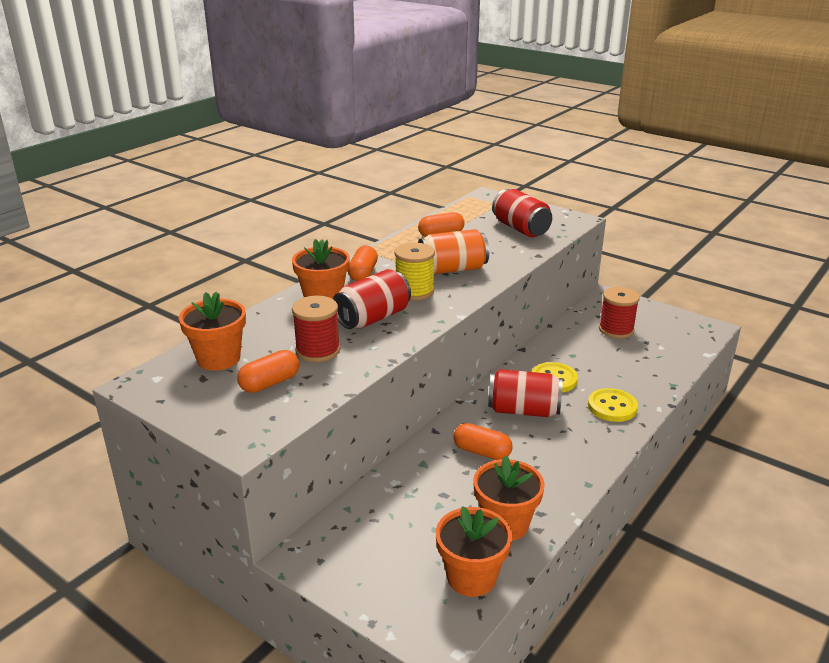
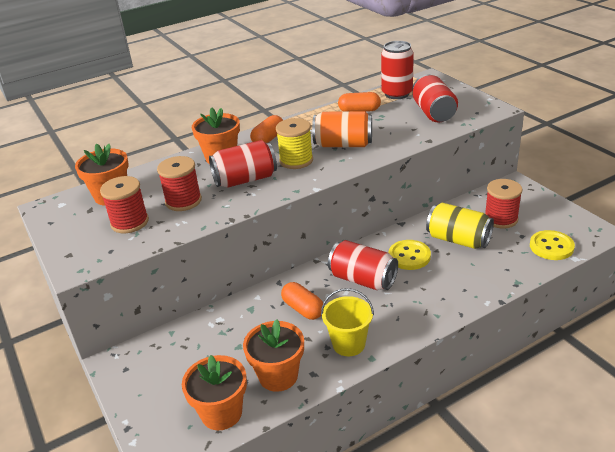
camera: 25 degrees right, 5 degrees up
(270, 383) = (130, 222): orange capsule -> red spool
(467, 214) = (397, 94): none -> red can
(555, 476) = (348, 344): none -> yellow bucket
(590, 356) = (458, 240): none -> yellow can
(612, 407) = (443, 292): yellow button -> yellow button (551, 247)

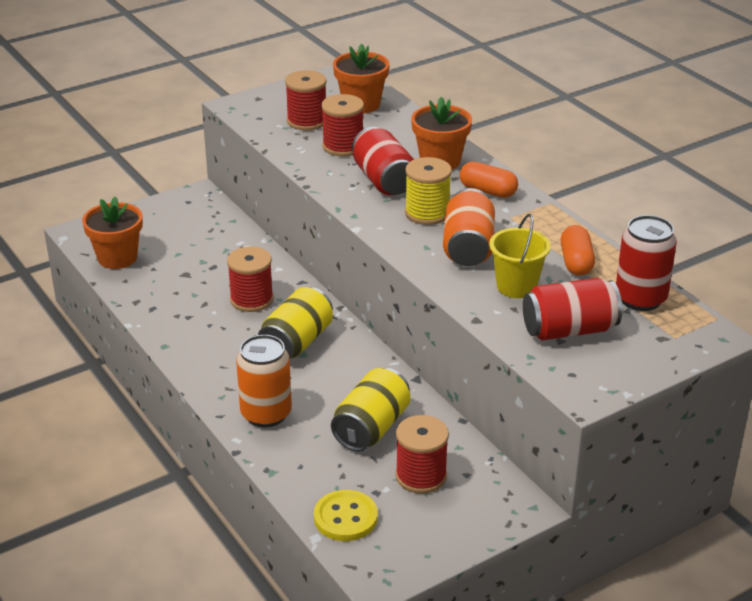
camera: 85 degrees right, 0 degrees up
(278, 376) = (155, 287): orange flower pot -> none
(303, 309) = (251, 299): orange capsule -> red spool
(348, 344) = (189, 330): yellow bucket -> yellow bucket (516, 286)
(363, 279) = (297, 342): red can -> yellow can
(409, 256) = (339, 381): yellow button -> none
(454, 289) = (266, 414): none -> orange can

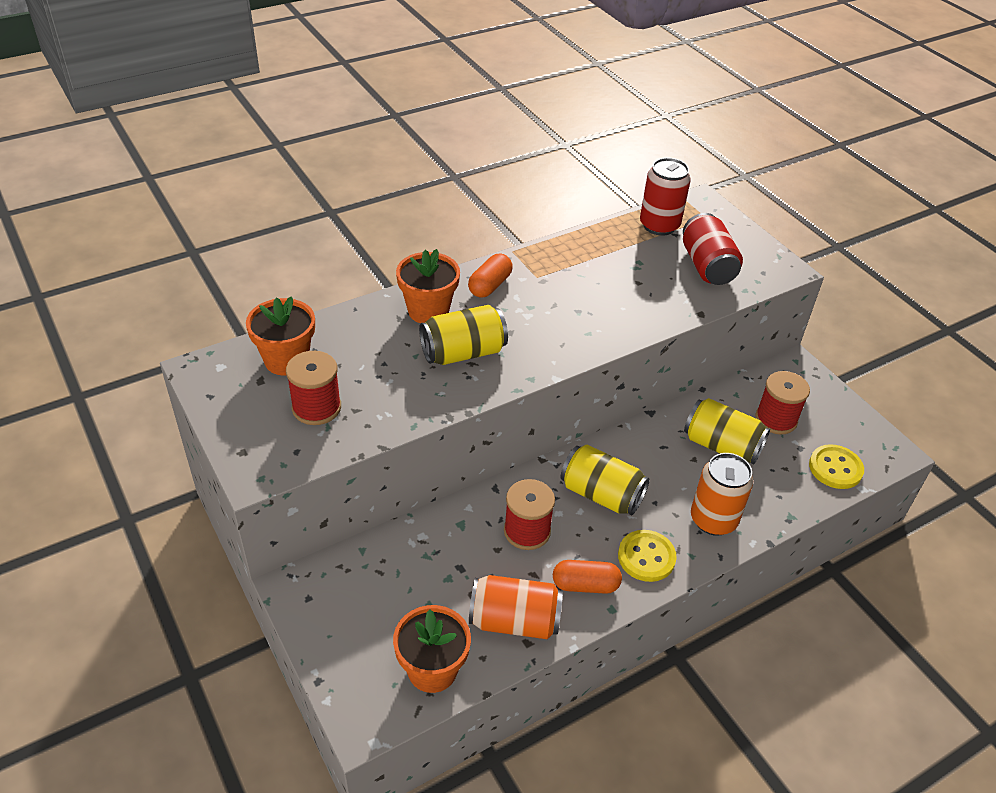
camera: 90 degrees left, 10 degrees up
(220, 367) = (646, 557): none -> yellow button
(343, 146) = (384, 379): red spool -> none
(384, 180) = (463, 352): red can -> yellow can
(427, 213) = (528, 327): yellow spool -> none
(468, 248) = (589, 307): orange can -> orange can (514, 621)
(516, 286) = (649, 286): yellow bucket -> none
(576, 262) = (609, 250): orange capsule -> orange capsule (585, 585)

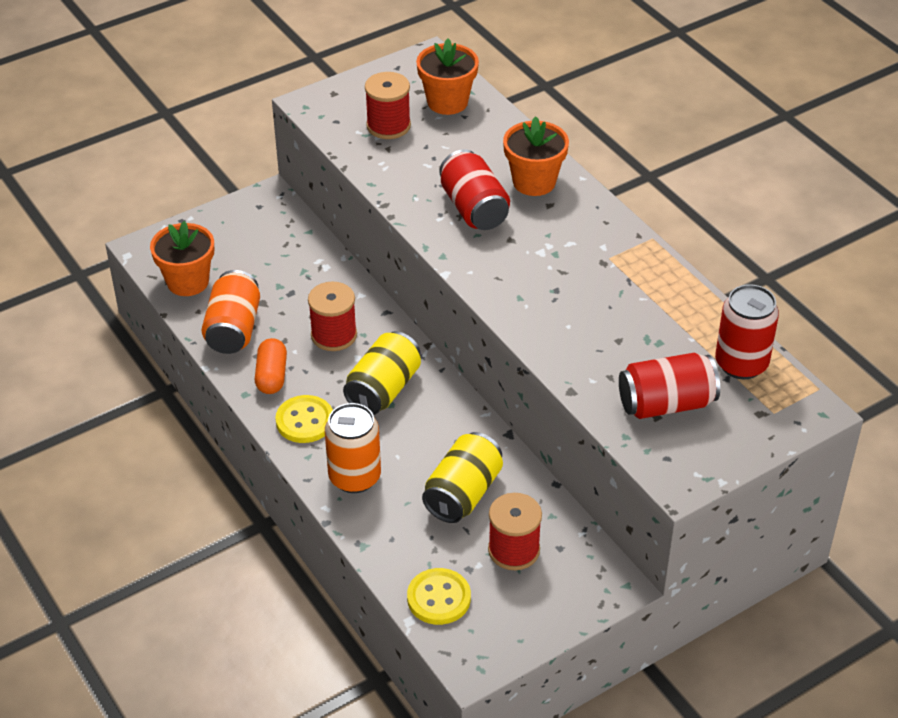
camera: 90 degrees right, 0 degrees up
(463, 352) = (474, 208): yellow can -> red can
(490, 285) = (585, 223): orange capsule -> none

